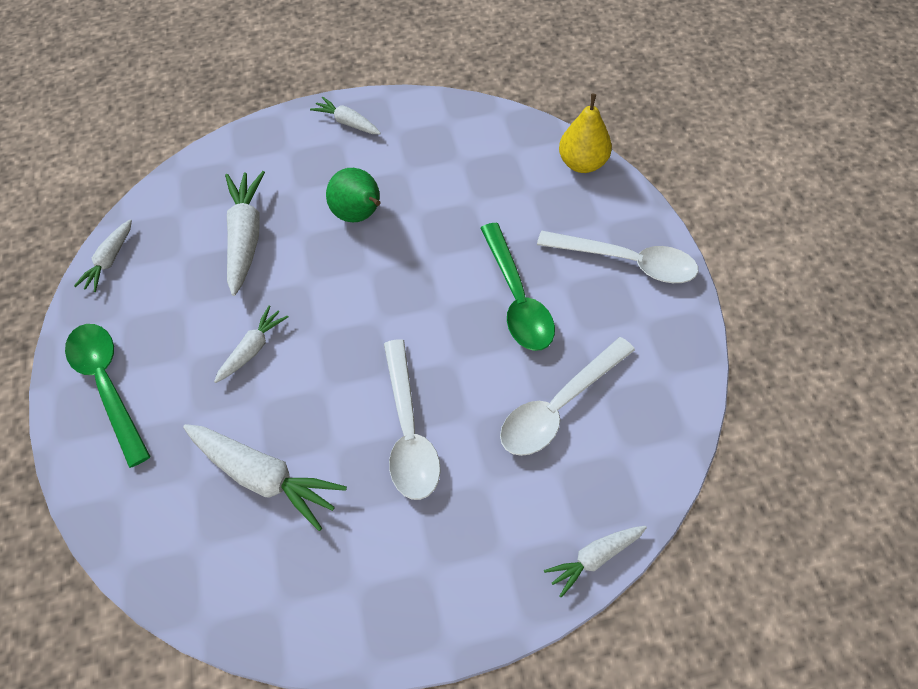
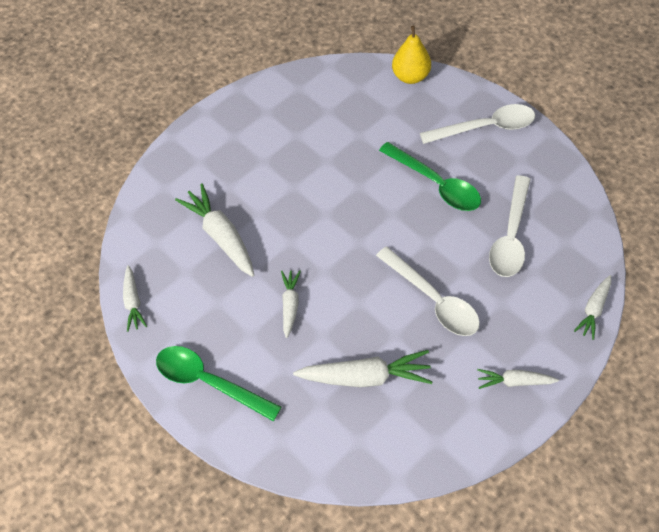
camera: 30 degrees left, 0 degrees up
(347, 122) = (227, 122): white carrot -> white carrot (514, 381)
(359, 215) = (289, 182): green pear -> none

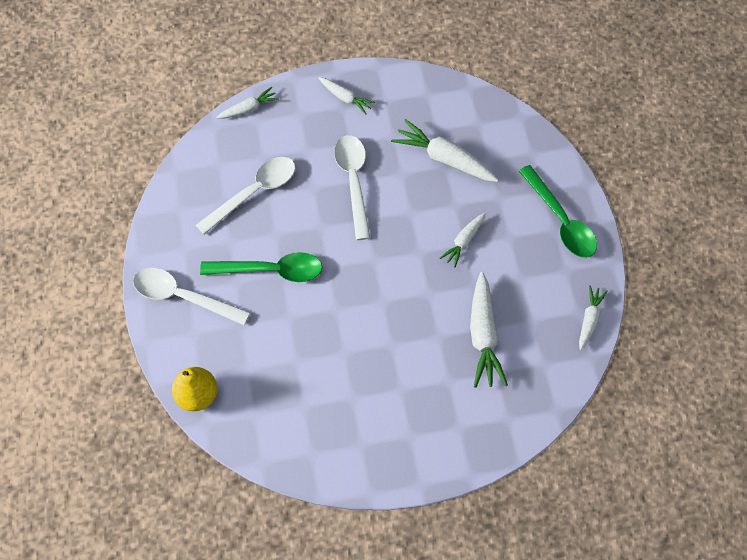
camera: 150 degrees left, 5 degrees up
(436, 184) = (271, 270): green spoon -> green spoon turned 105 degrees clockwise

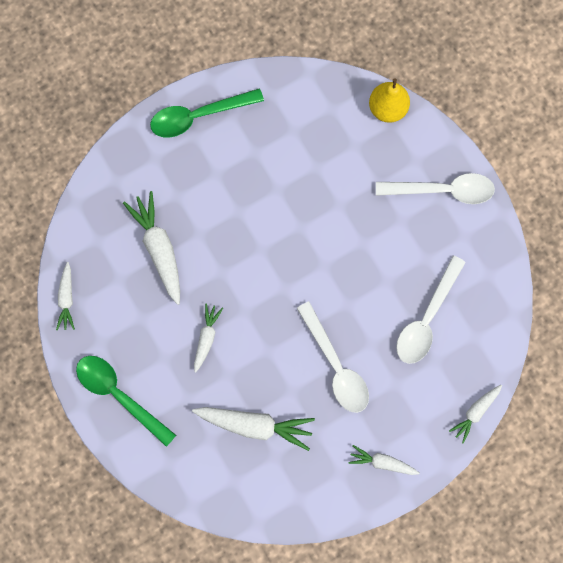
camera: 160 degrees right, 15 degrees up
(271, 270) = (375, 244): green spoon -> green spoon (198, 116)

